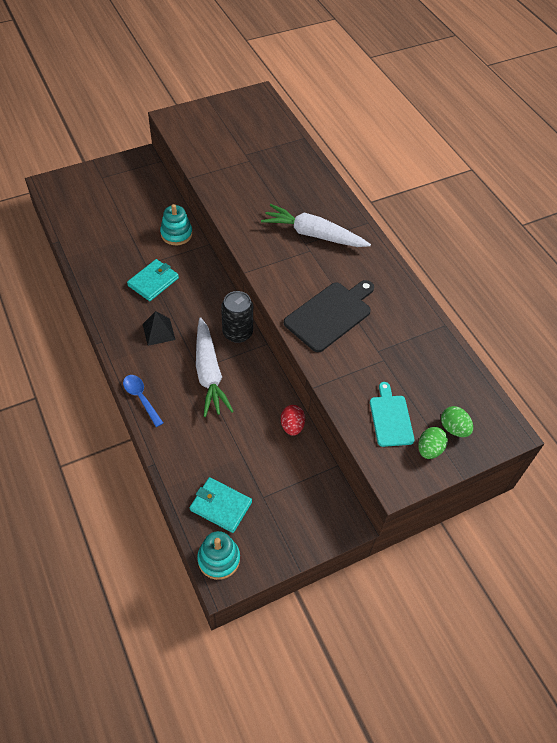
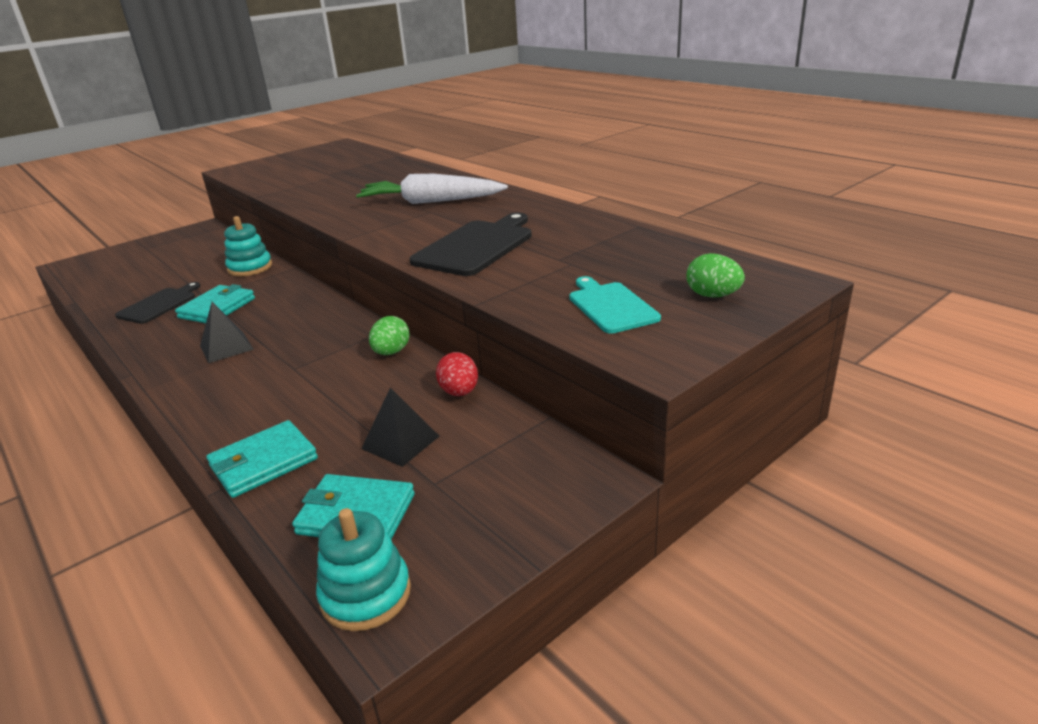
camera: 10 degrees left, 25 degrees down
(115, 264) = (159, 304): none -> black cutting board
(141, 398) = (196, 417): blue spoon -> none
(177, 451) = (264, 462): none -> turquoise wallet
(209, 373) = (311, 368): white carrot -> none
(237, 333) = (350, 325): black can -> none
(251, 459) = (400, 442): none -> black pyramid
(429, 449) = (690, 320): green egg -> green egg (391, 352)

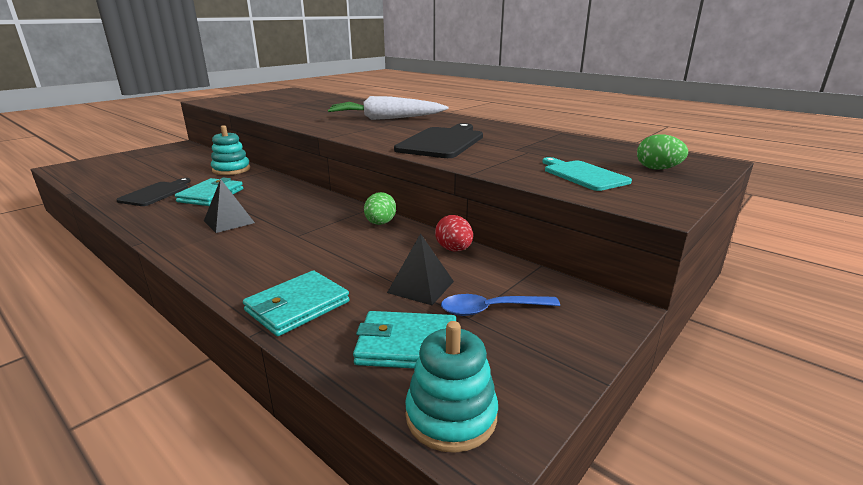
camera: 10 degrees left, 5 degrees down
(462, 475) = (491, 310): none -> blue spoon

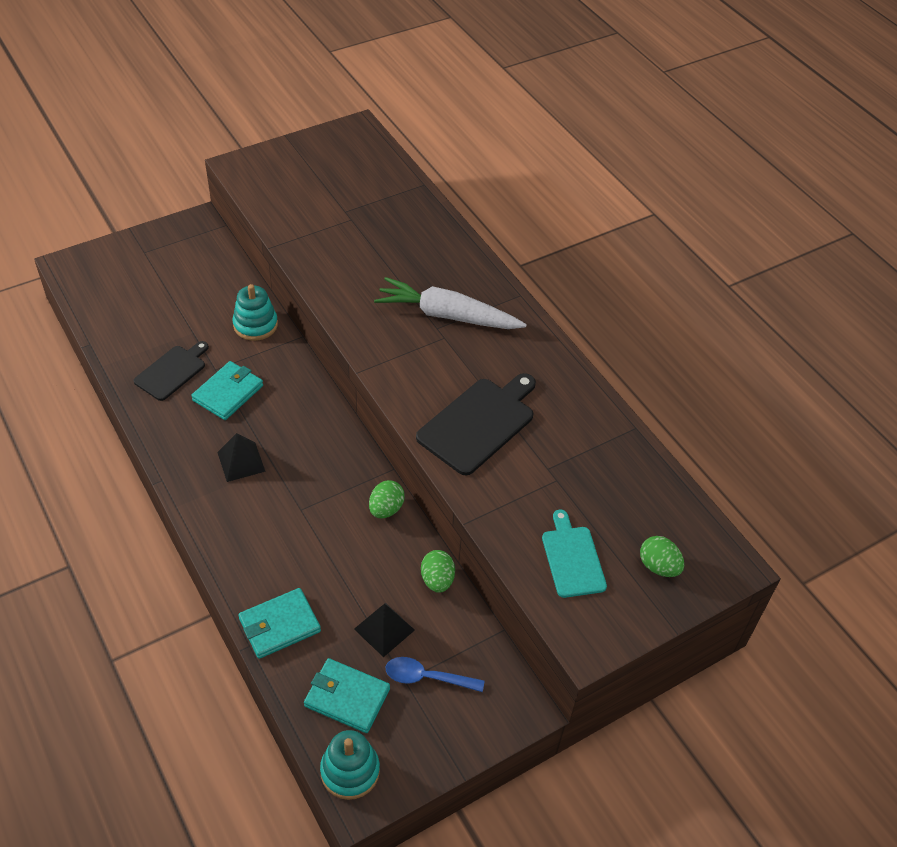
camera: 15 degrees right, 25 degrees up
(454, 249) = (437, 580): red egg -> green egg

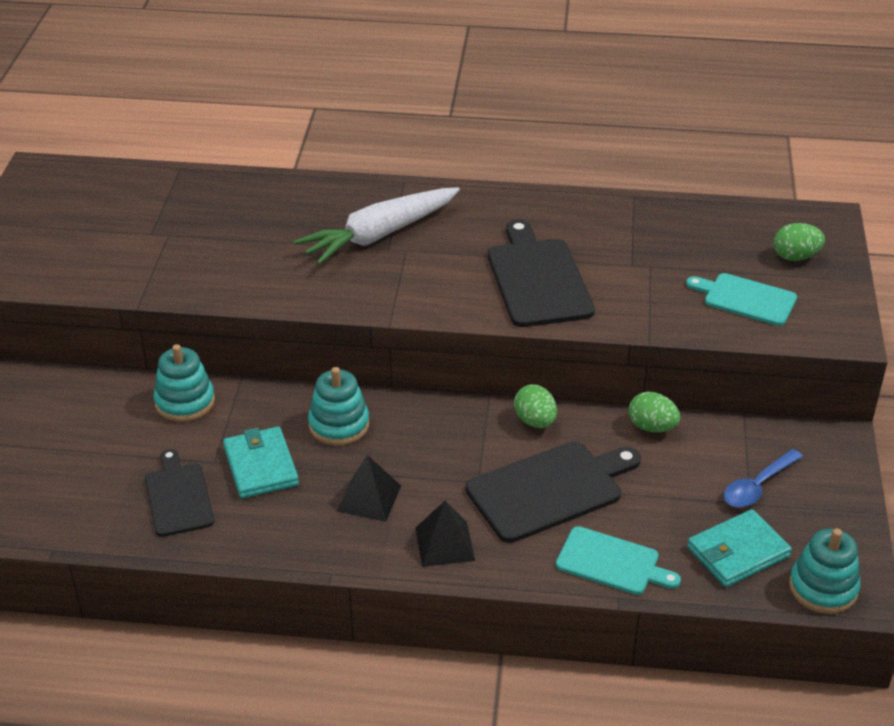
camera: 50 degrees left, 10 degrees down
(279, 625) = (612, 563): turquoise wallet -> turquoise cutting board
(296, 408) = (339, 425): none -> turquoise stacking toy
(324, 553) = (550, 490): none -> black cutting board
(384, 629) = (679, 489): black pyramid -> black pyramid (445, 544)

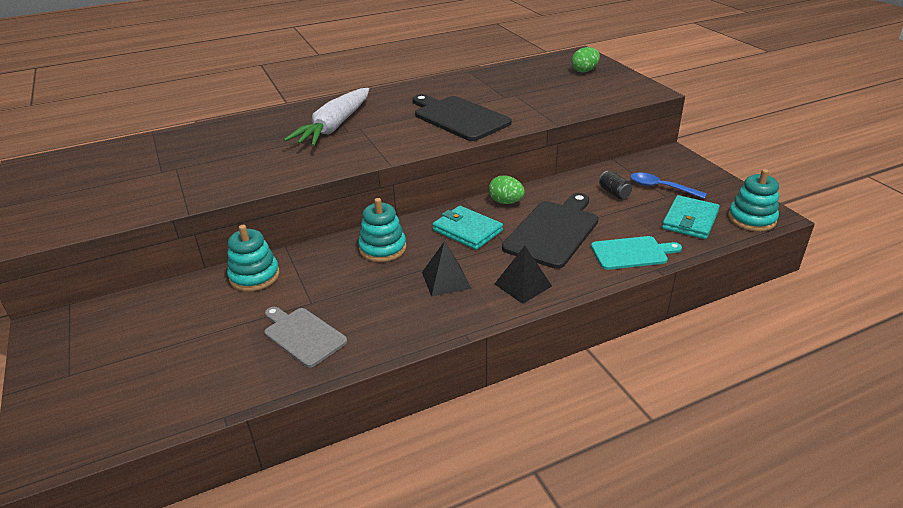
camera: 30 degrees left, 5 degrees down
(178, 497) = (303, 335): black cutting board -> grey cutting board
(261, 466) = (349, 292): turquoise wallet -> turquoise wallet (467, 230)
(652, 427) = (574, 182): green egg -> none
(686, 467) = (614, 193): none -> black can
(746, 299) = (583, 93): turquoise cutting board -> none
(757, 486) = (661, 187): blue spoon -> blue spoon turned 105 degrees clockwise

